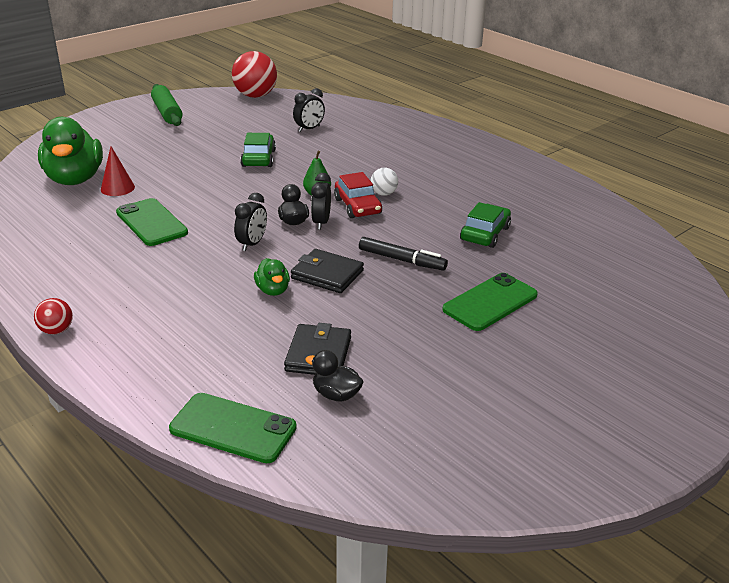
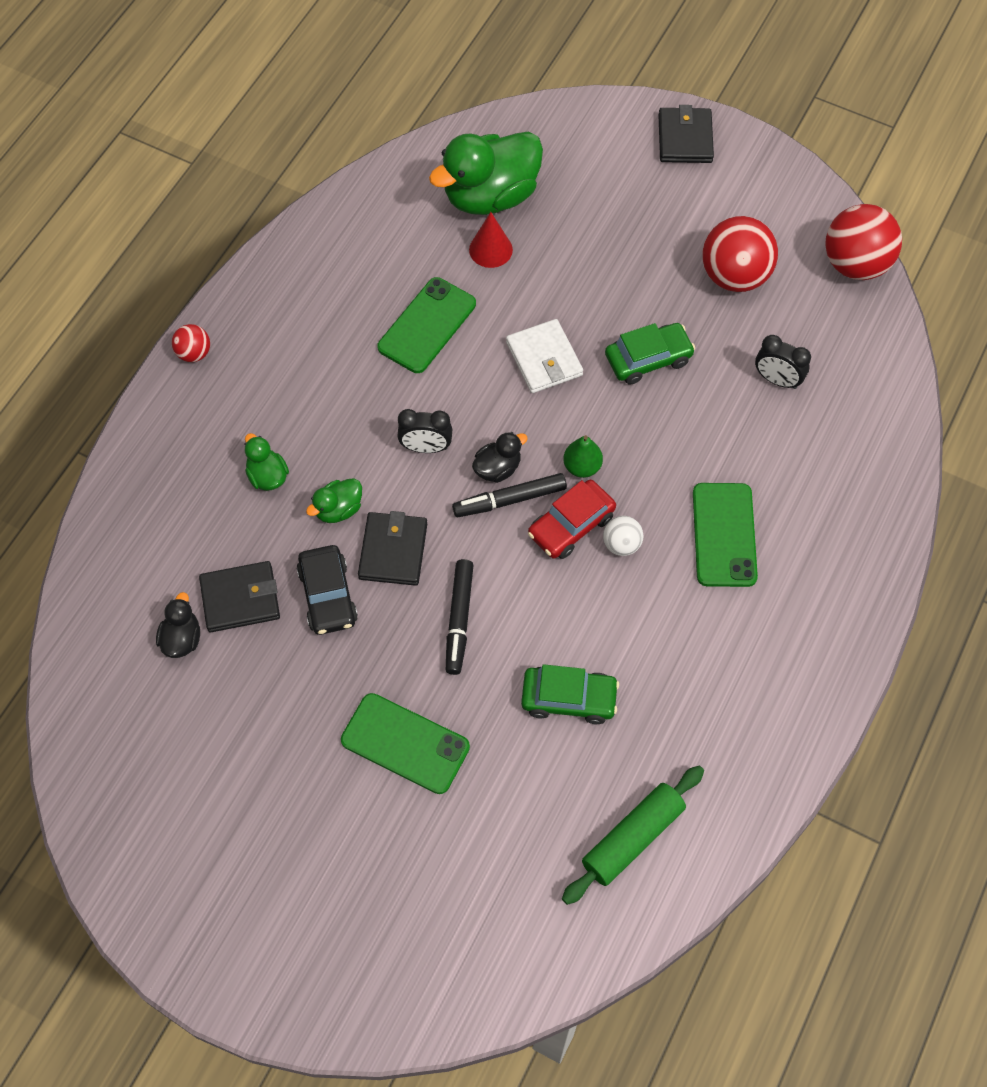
camera: 70 degrees right, 30 degrees up
(115, 116) = (685, 138): none -> black wallet
(167, 113) = (730, 189): green rolling pin -> green rolling pin (633, 838)
(214, 317) = (267, 476): none -> green duck
(224, 189) = (544, 359): none -> white wallet
(227, 124) = (734, 276): none -> red ball
(233, 428) = (105, 570): green phone -> green phone (724, 535)
(321, 222) = (509, 500): black clock -> black marker
(345, 311) = (327, 596): none -> black car

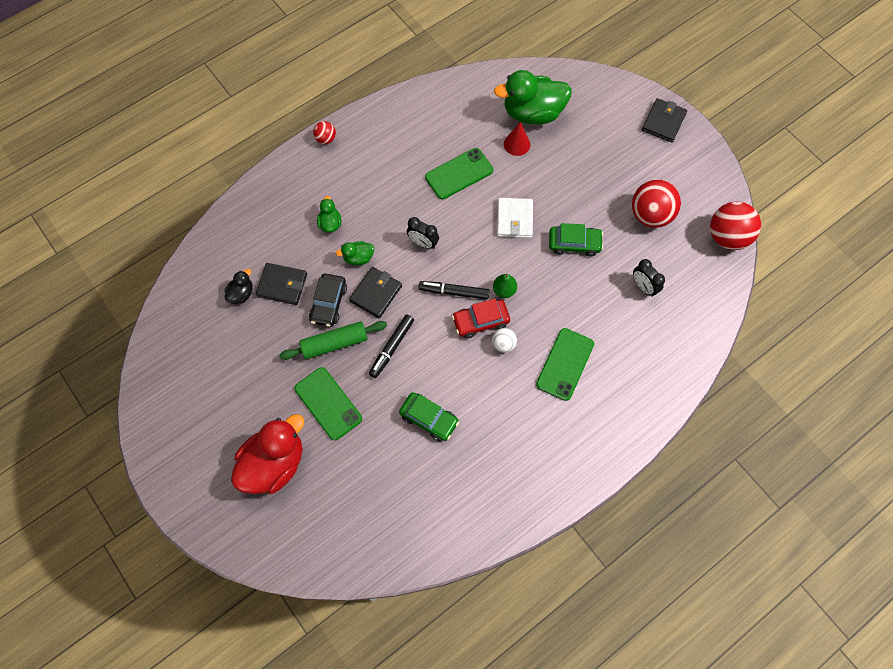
camera: 25 degrees right, 5 degrees up
(369, 870) = (274, 463): none -> red duck
(497, 468) = (456, 271): black duck -> none
(633, 838) = (423, 513): green rolling pin -> green rolling pin (334, 343)

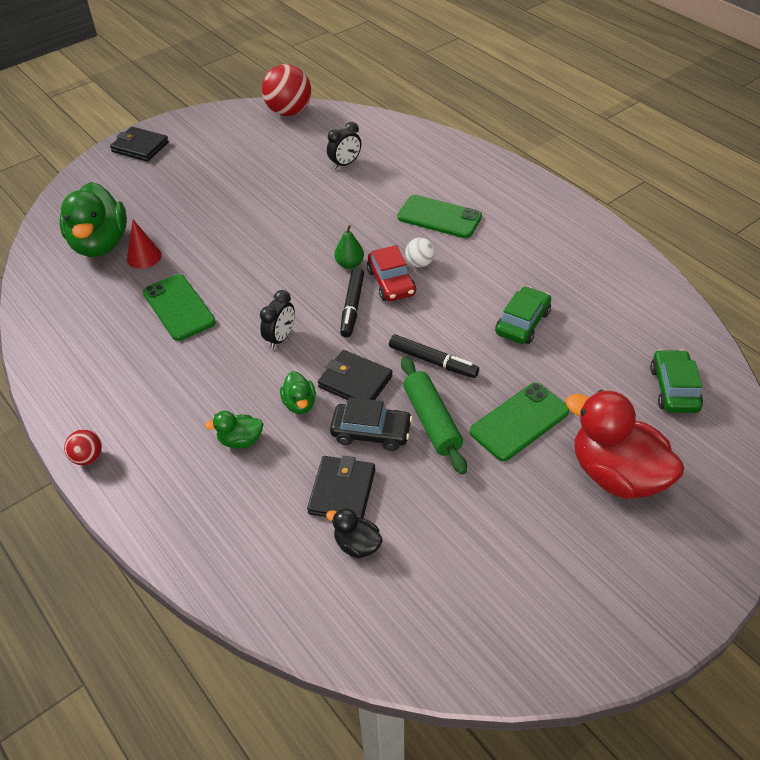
camera: 90 degrees left, 20 degrees down
(514, 219) = (253, 257): white wallet -> none
(574, 244) = (290, 210): green car -> green car (674, 389)
(650, 215) = (258, 158): red ball -> none

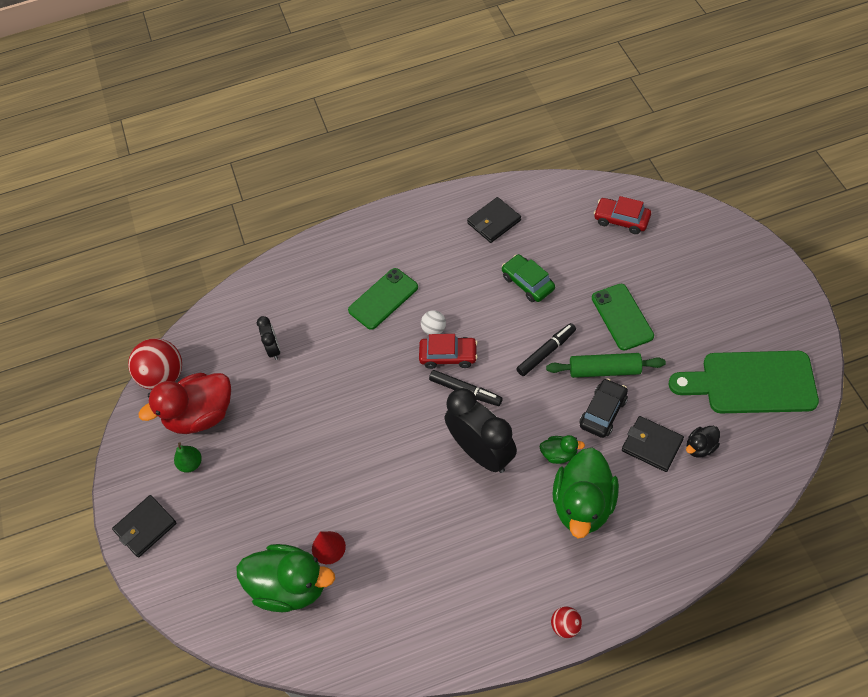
camera: 65 degrees left, 10 degrees up
(179, 307) = (412, 527): green phone -> none
(240, 440) = (583, 505): green duck -> green duck, size x2.17
(280, 338) = (481, 452): black clock -> black clock, size x2.05
(349, 264) = (413, 380): green pear -> green pear (191, 464)
(355, 382) = (549, 410): black wallet -> black wallet (494, 222)
(482, 588) = (751, 382): none -> green cutting board
(616, 474) = (683, 279): red duck -> red duck (201, 415)
(674, 389) = (621, 220): green car -> red car

